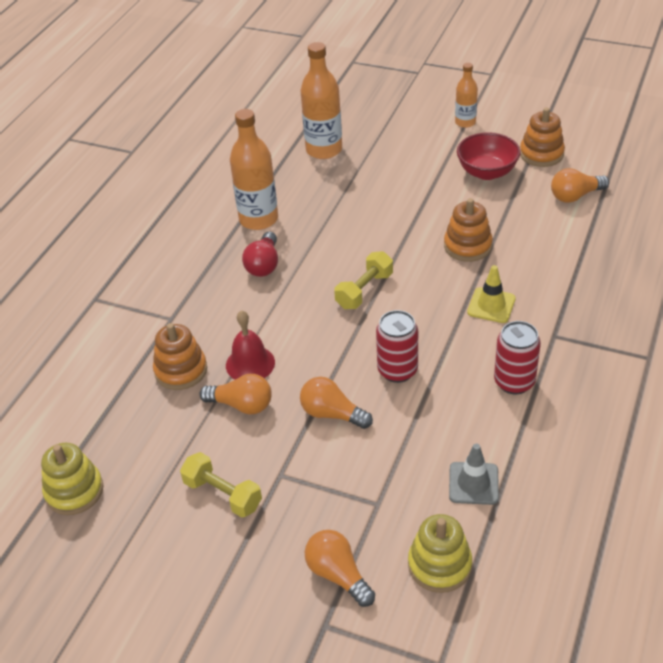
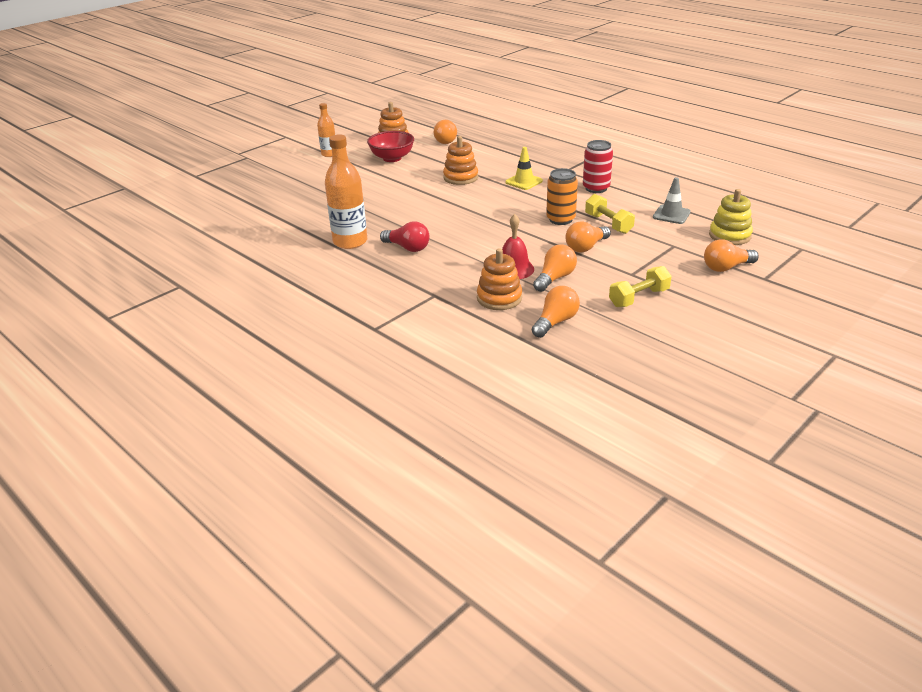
camera: 70 degrees left, 10 degrees down
(74, 491) = (602, 362): yellow stacking toy -> none
(145, 431) = (555, 322): none -> orange light bulb
(324, 150) = (295, 204): orange bottle -> none
(364, 291) = (473, 216): yellow dumbbell -> yellow dumbbell (608, 224)
(397, 370) = (560, 219): red can -> orange can

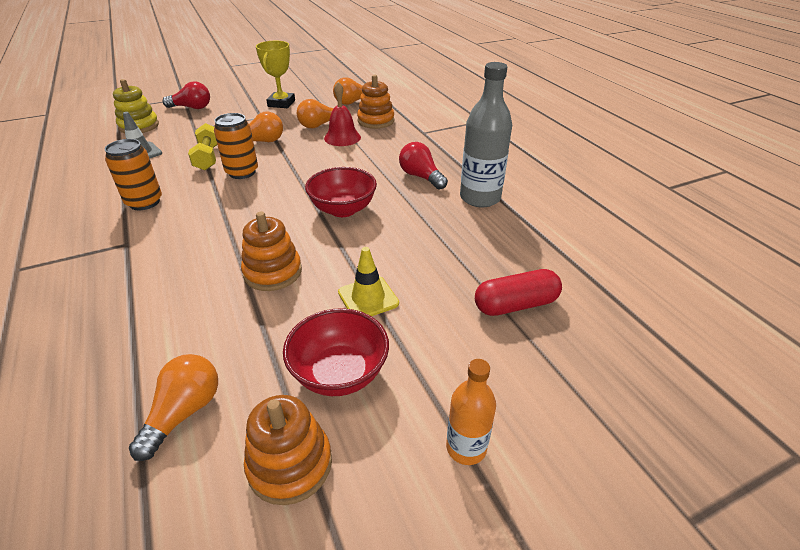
camera: 160 degrees left, 5 degrees up
(314, 192) = (515, 305): none -> red capsule
(350, 242) = (480, 198): orange bottle -> grey bottle
(451, 213) = (343, 209): none -> red bowl
(524, 181) = (203, 237): yellow traffic cone -> yellow traffic cone (368, 298)
(596, 188) = (144, 202): red can -> orange can
(639, 298) = (281, 103): yellow dumbbell -> yellow trophy
(726, 267) = (192, 108): orange light bulb -> red light bulb

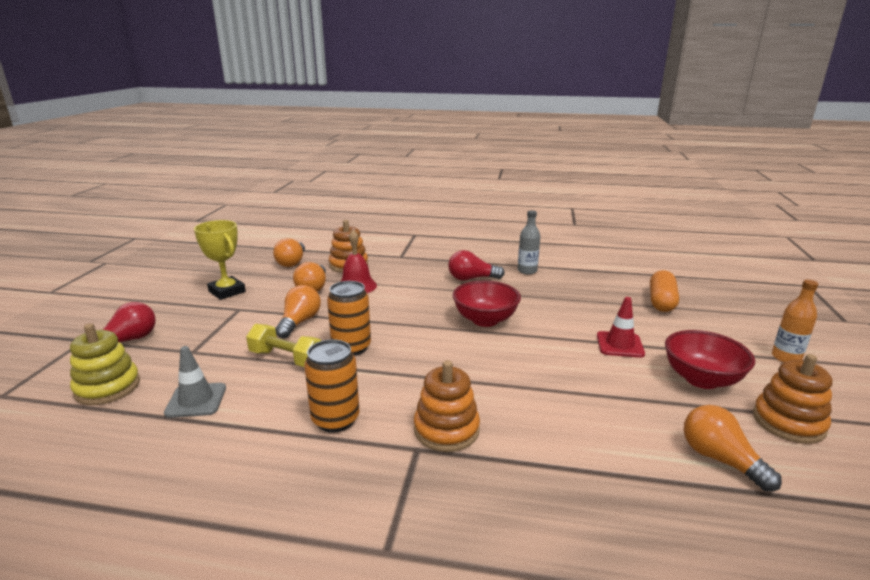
camera: 55 degrees left, 15 degrees down
(273, 272) = (552, 374): orange stacking toy -> orange stacking toy (446, 430)
(368, 298) = (620, 345): yellow traffic cone -> red traffic cone
(480, 198) = (527, 271): grey bottle -> grey bottle, size x0.57
(515, 305) = (661, 302): red capsule -> orange capsule

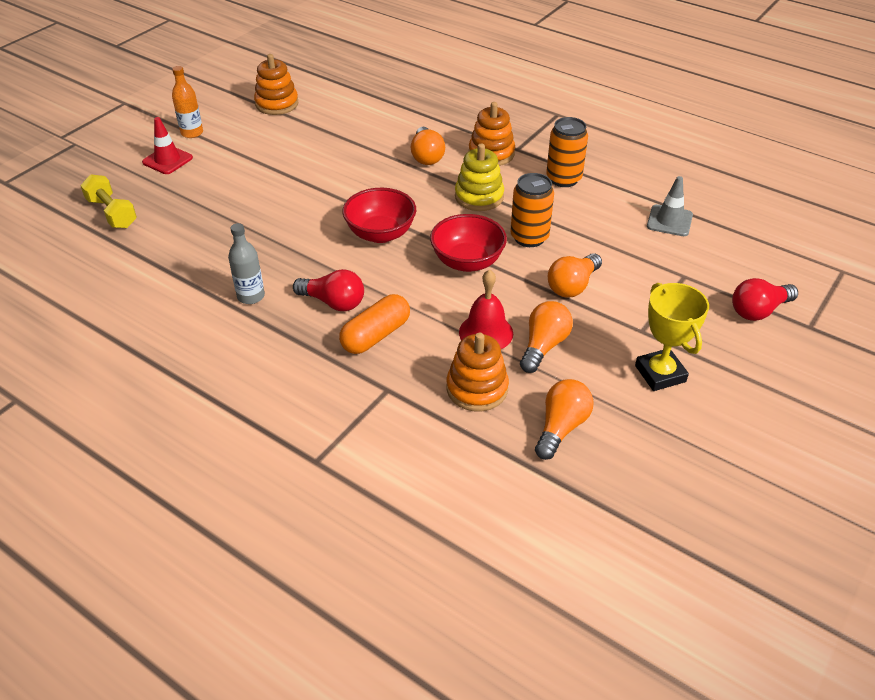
camera: 155 degrees left, 20 degrees up
(107, 387) = (750, 253): yellow stacking toy -> yellow stacking toy (479, 197)
(286, 358) = (593, 242): yellow dumbbell -> yellow dumbbell (112, 213)
(620, 345) = (295, 175): red traffic cone -> red traffic cone (167, 160)
(661, 302) = (183, 205): orange capsule -> orange capsule (376, 335)
(701, 379) = (281, 137): red bowl -> red bowl (467, 262)
(720, 459) = (348, 101): orange light bulb -> orange light bulb (426, 156)

